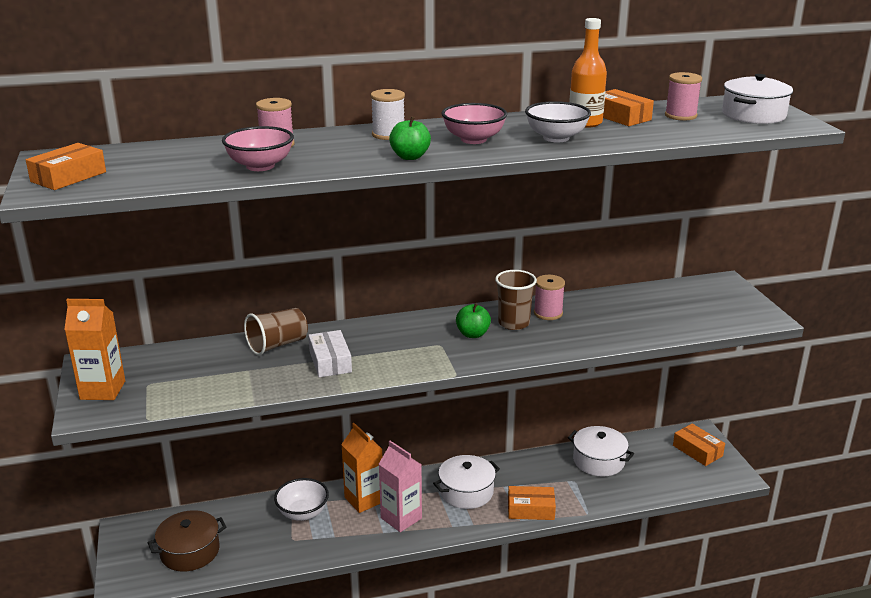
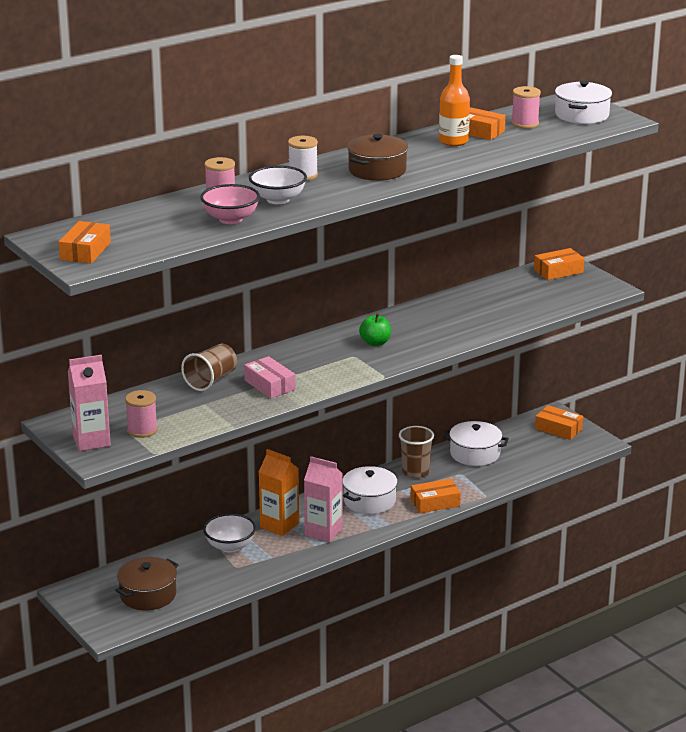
camera: 20 degrees left, 0 degrees up
(103, 390) = (91, 441): orange carton -> pink carton
(330, 361) = (270, 385): white box -> pink box
(410, 157) = (341, 194): green apple -> none
(473, 139) = (377, 170): pink bowl -> brown pot
(514, 323) = (404, 328): brown cup -> brown cup (415, 472)
(548, 313) = (428, 315): pink spool -> pink spool (142, 430)
(556, 138) = (441, 159): white bowl -> white bowl (278, 199)
(714, 289) = (558, 271): none -> orange box

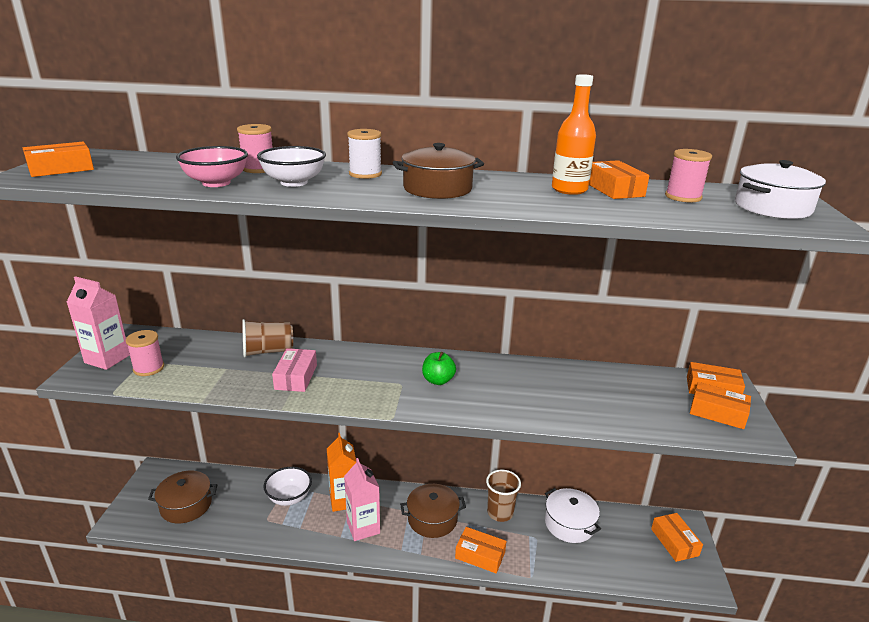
camera: 40 degrees right, 0 degrees up
(369, 501) = (432, 519): white pot -> brown pot
(577, 285) = (717, 412): none -> orange box

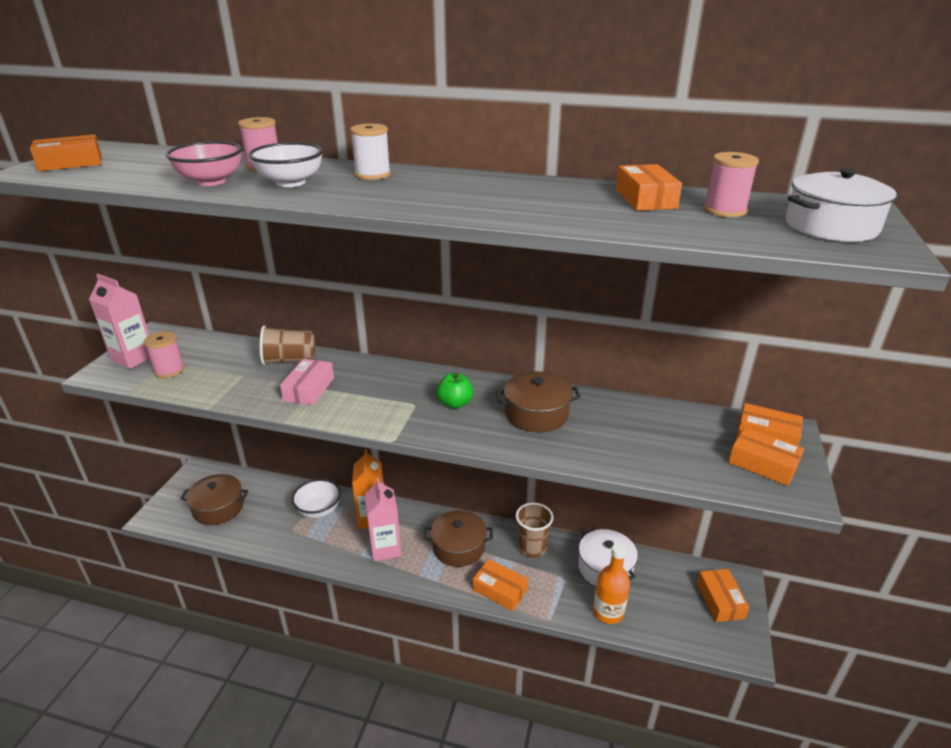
camera: 10 degrees right, 5 degrees up
(437, 189) = (440, 193): brown pot -> brown pot (536, 414)
(569, 190) = (591, 198): orange bottle -> orange bottle (608, 612)

